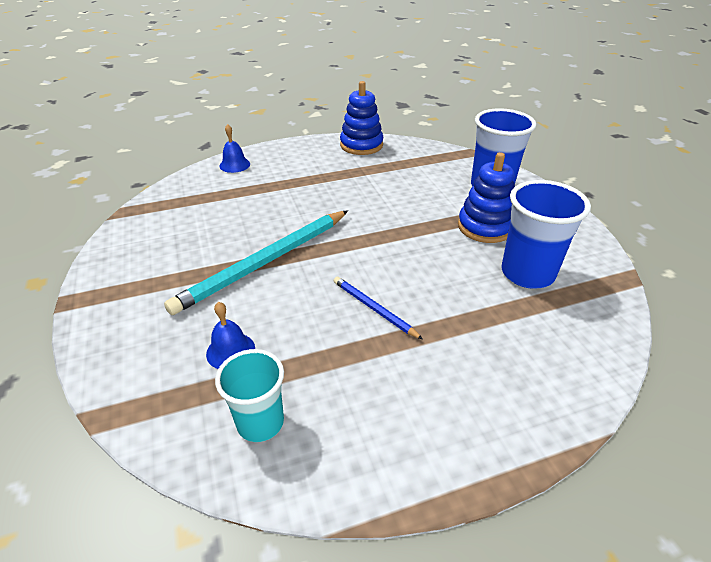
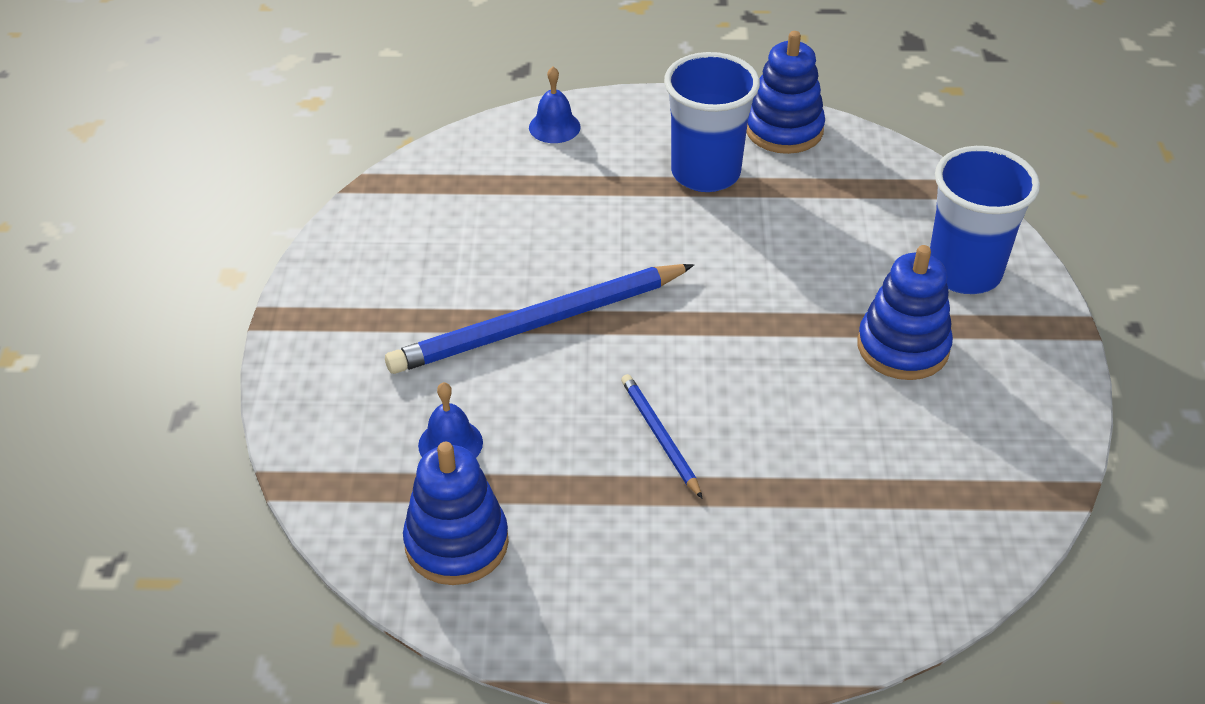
camera: 20 degrees right, 5 degrees up
(260, 422) = (456, 543): turquoise cup -> blue stacking toy
(265, 262) = (538, 324): turquoise pencil -> blue pencil
(527, 273) = (917, 444): blue cup -> blue cup (705, 173)

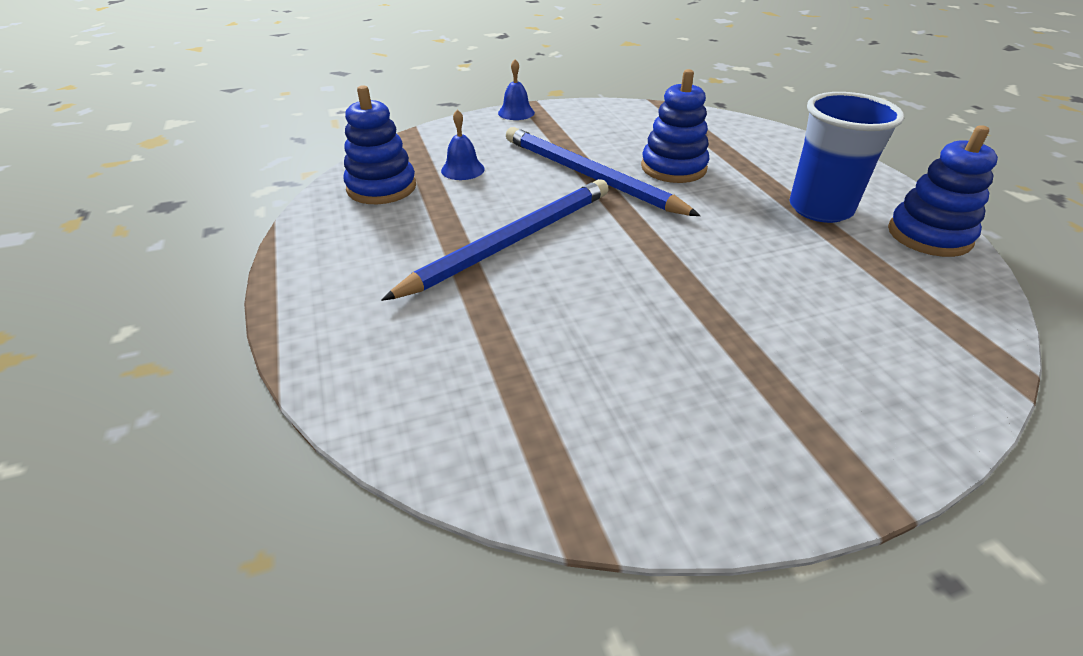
camera: 70 degrees right, 5 degrees down
(554, 127) = (790, 144): blue bell -> blue bell (516, 112)
(659, 436) = (512, 241): blue pencil -> blue pencil, size x2.06
(902, 347) = (712, 354): blue stacking toy -> blue stacking toy (673, 168)
(964, 272) = (867, 383): blue cup -> none

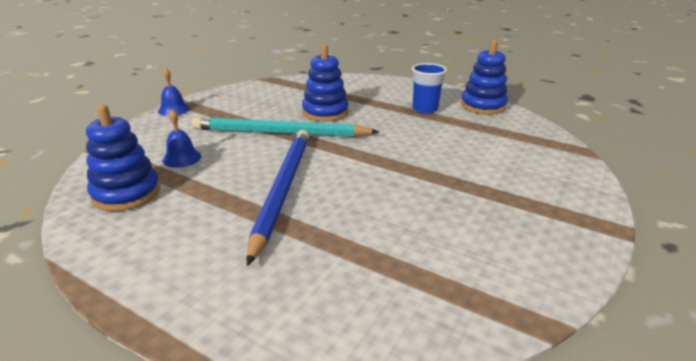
camera: 40 degrees left, 10 degrees down
(589, 176) = (280, 133): blue pencil -> turquoise pencil
(820, 209) = (425, 109): blue cup -> blue cup, size x0.66

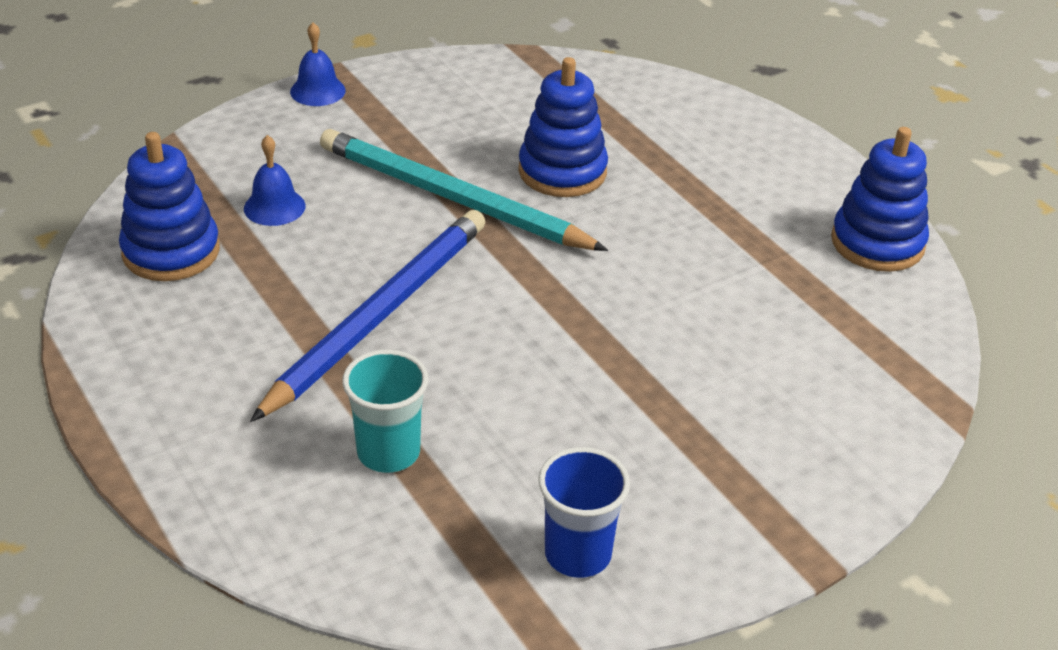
camera: 25 degrees right, 10 degrees up
(348, 255) = (388, 453): none -> turquoise cup
(425, 109) = (752, 218): blue cup -> blue cup (578, 554)

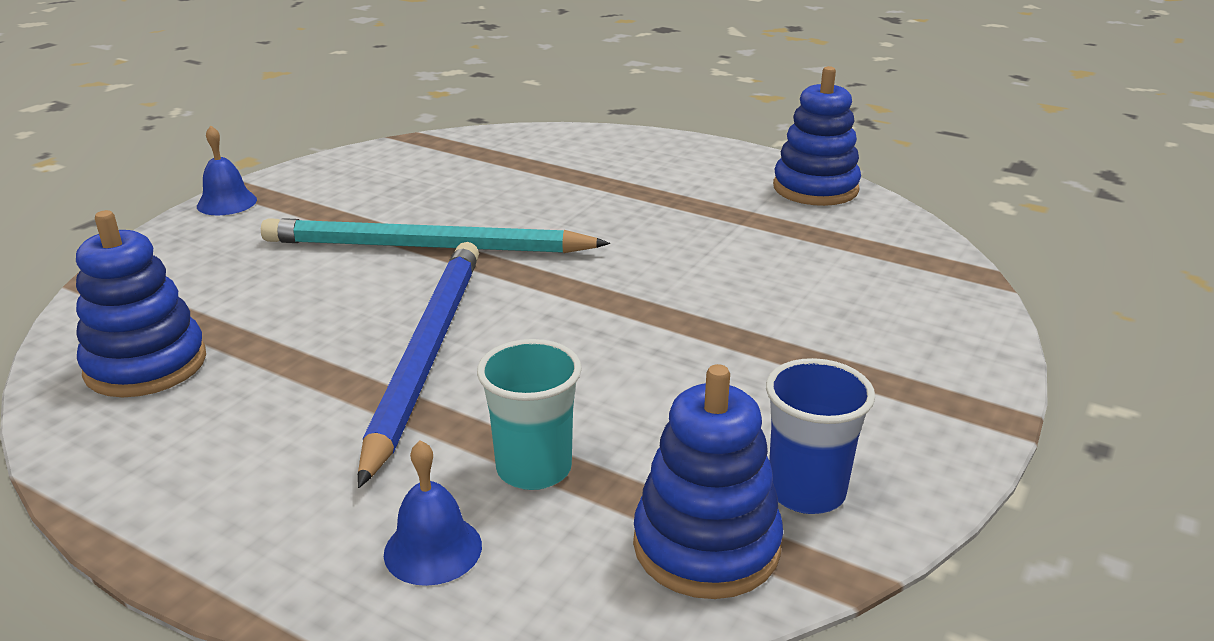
camera: 25 degrees left, 10 degrees down
(274, 207) = (243, 298): blue bell -> blue bell (433, 549)
(562, 172) = (513, 205): blue stacking toy -> blue stacking toy (706, 546)

